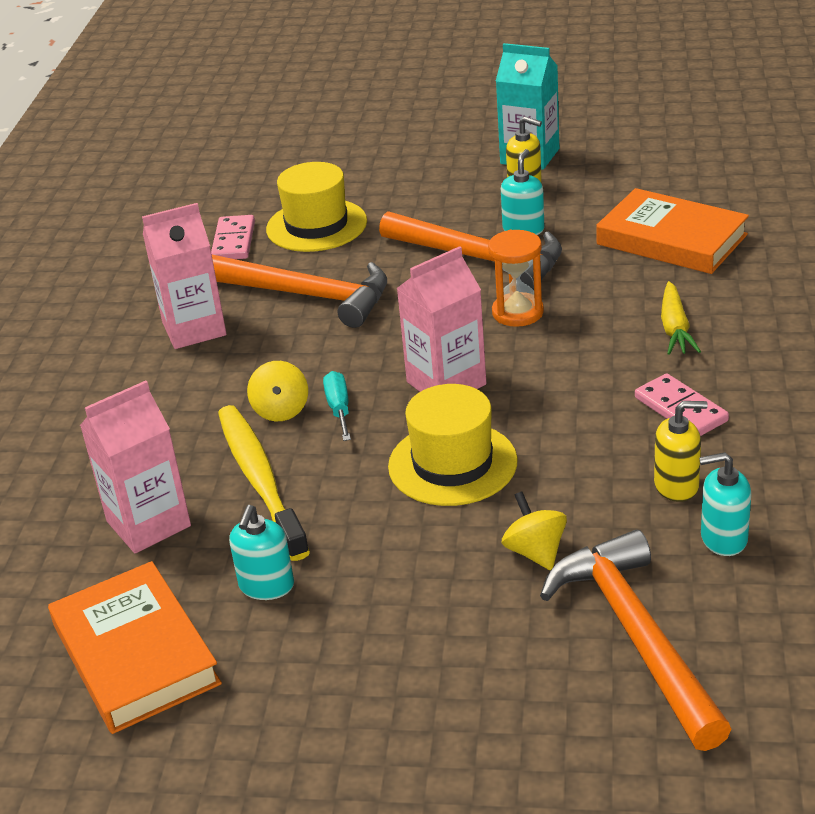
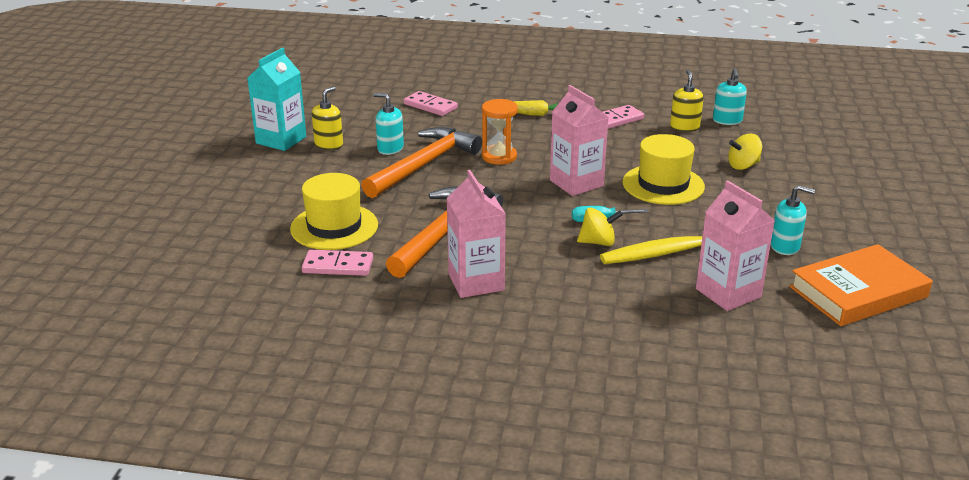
camera: 90 degrees left, 5 degrees down
(635, 634) = (802, 146): orange hammer -> none
(671, 239) = (430, 106): orange book -> pink domino

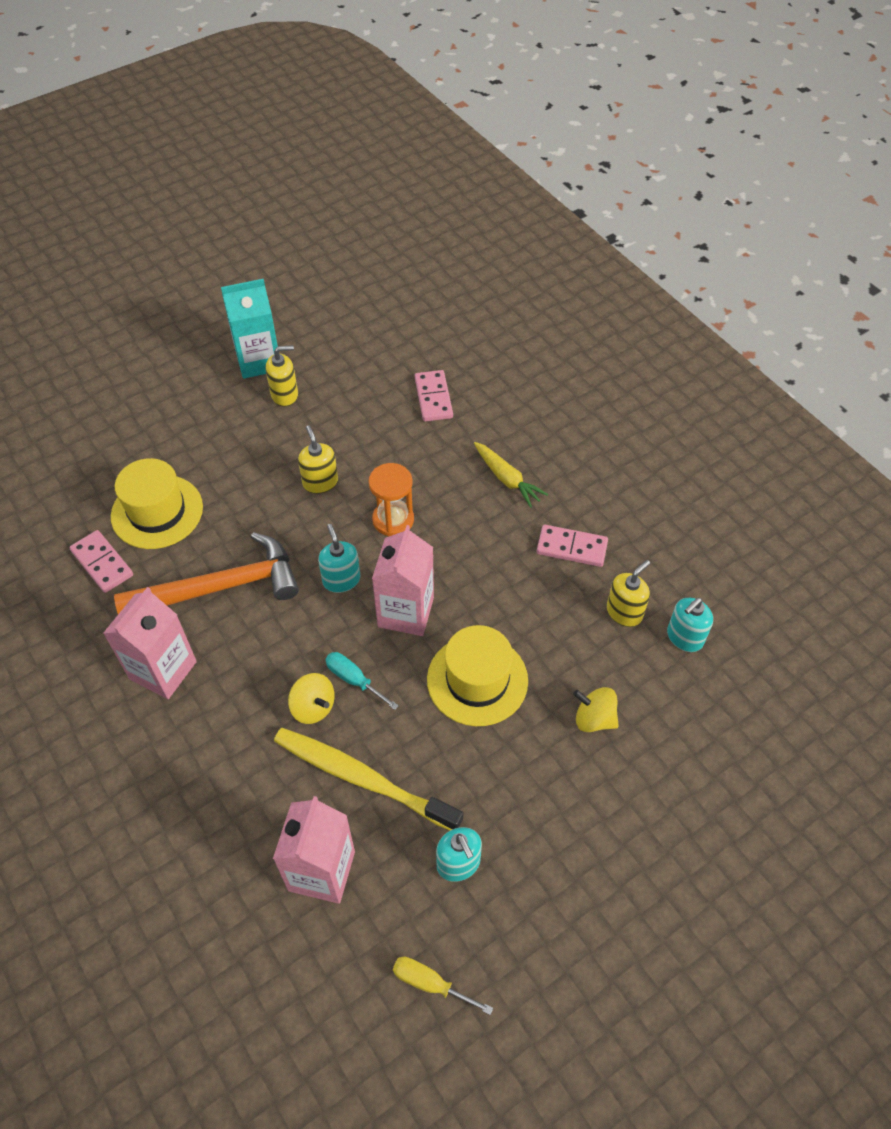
camera: 45 degrees right, 25 degrees up
(390, 148) = (323, 437): turquoise soap dispenser -> turquoise soap dispenser (341, 580)
(424, 164) = (320, 482): orange hammer -> yellow soap dispenser
(858, 292) = (430, 983): orange book -> yellow screwdriver

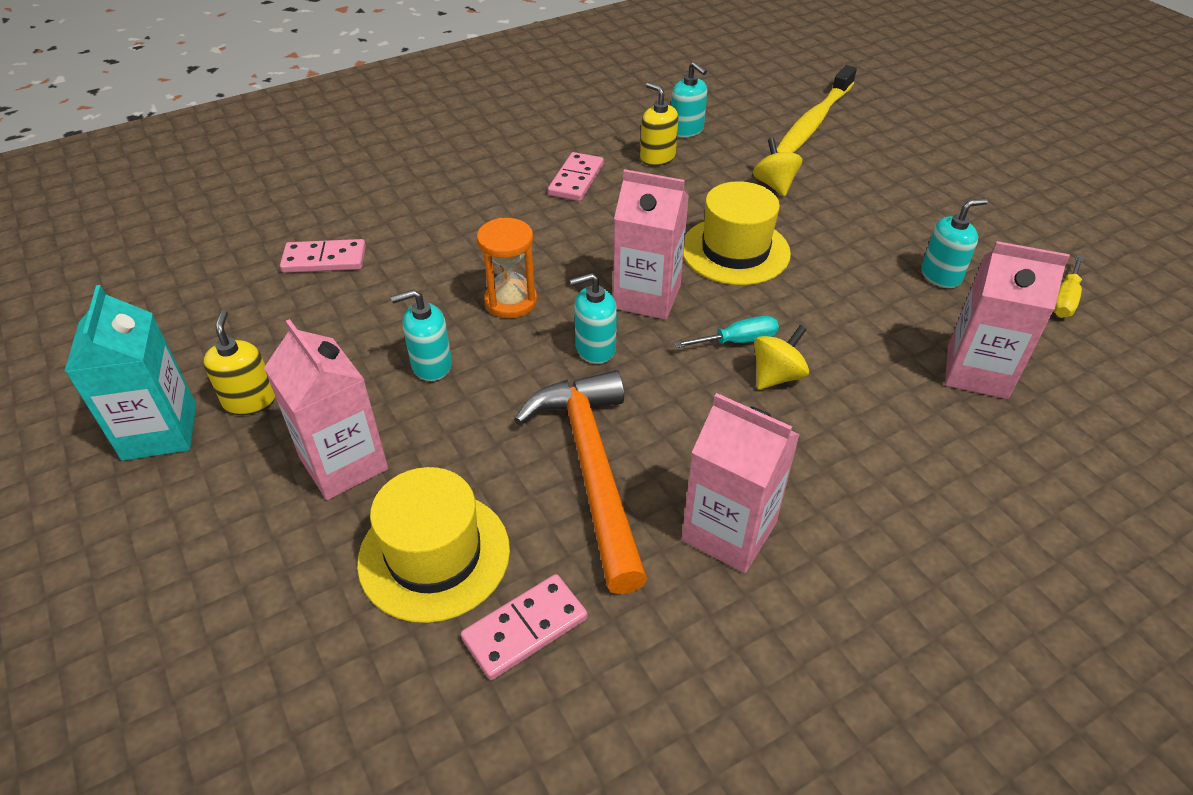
camera: 85 degrees left, 10 degrees down
(230, 454) = (344, 463): none -> pink carton
(320, 482) = (431, 365): yellow soap dispenser -> turquoise soap dispenser
(354, 679) = (738, 341): turquoise screwdriver -> turquoise screwdriver turned 150 degrees counterclockwise
(363, 779) = (862, 337): yellow toothbrush -> yellow toothbrush (813, 122)
(507, 479) = (473, 213): yellow carrot -> none
(594, 719) = (774, 185): yellow spinning top -> yellow spinning top turned 135 degrees clockwise

